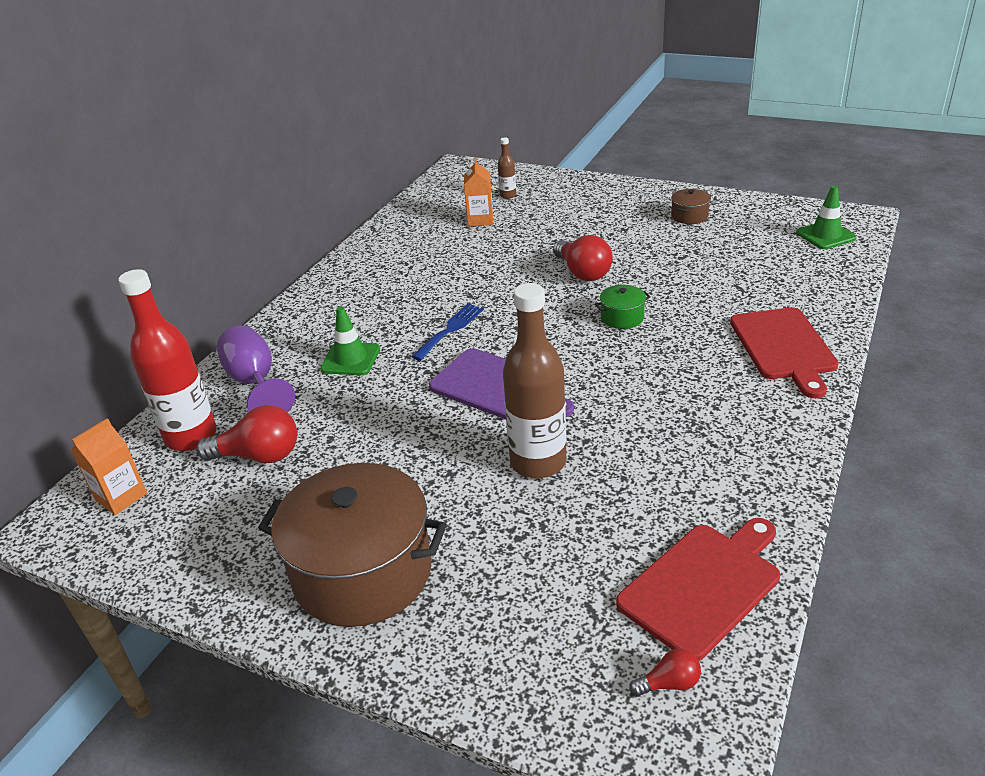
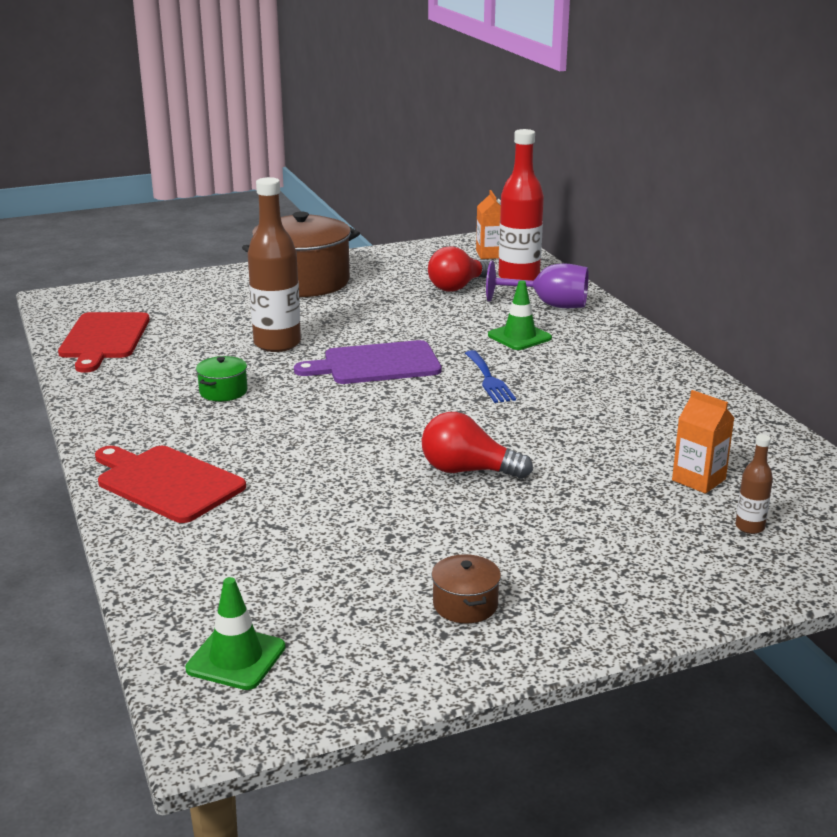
camera: 130 degrees right, 10 degrees down
(622, 317) = (357, 446): green pot -> green pot (223, 391)
(669, 683) = (92, 309): red light bulb -> none

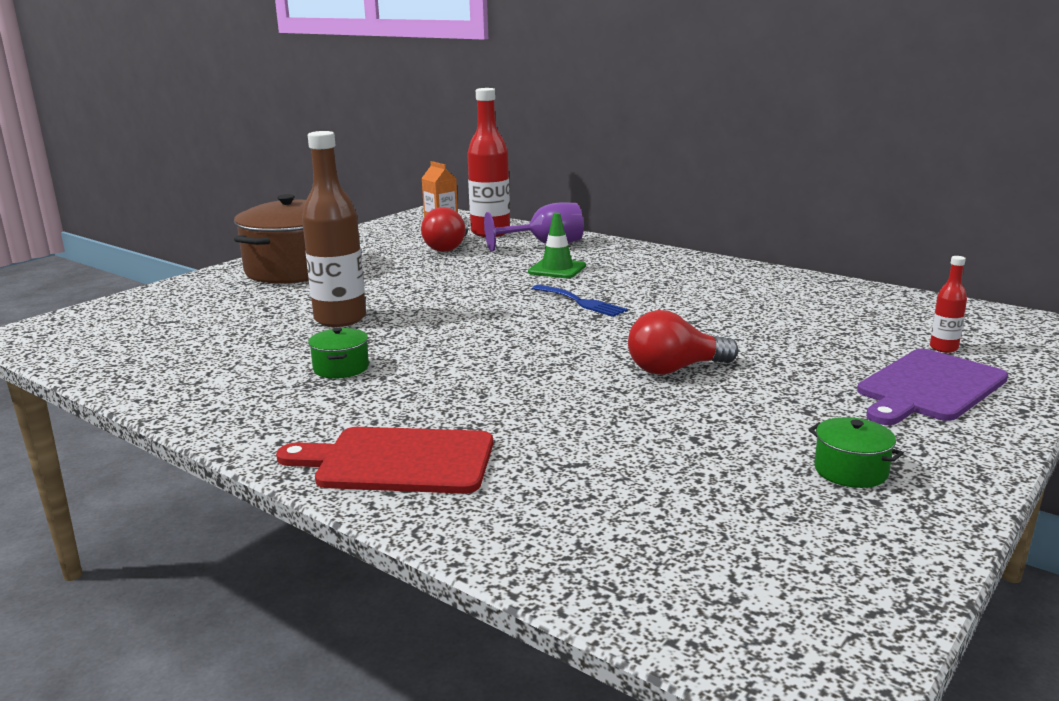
camera: 30 degrees left, 5 degrees down
(104, 338) = (132, 355): red cutting board -> none
(236, 658) = (732, 599): green traffic cone -> none
(376, 364) = (463, 313): purple cutting board -> purple cutting board (929, 387)
(465, 605) = (850, 471): brown pot -> green pot
(698, 480) = (854, 328): orange carton -> none
(749, 527) = (943, 348): brown bottle -> red bottle

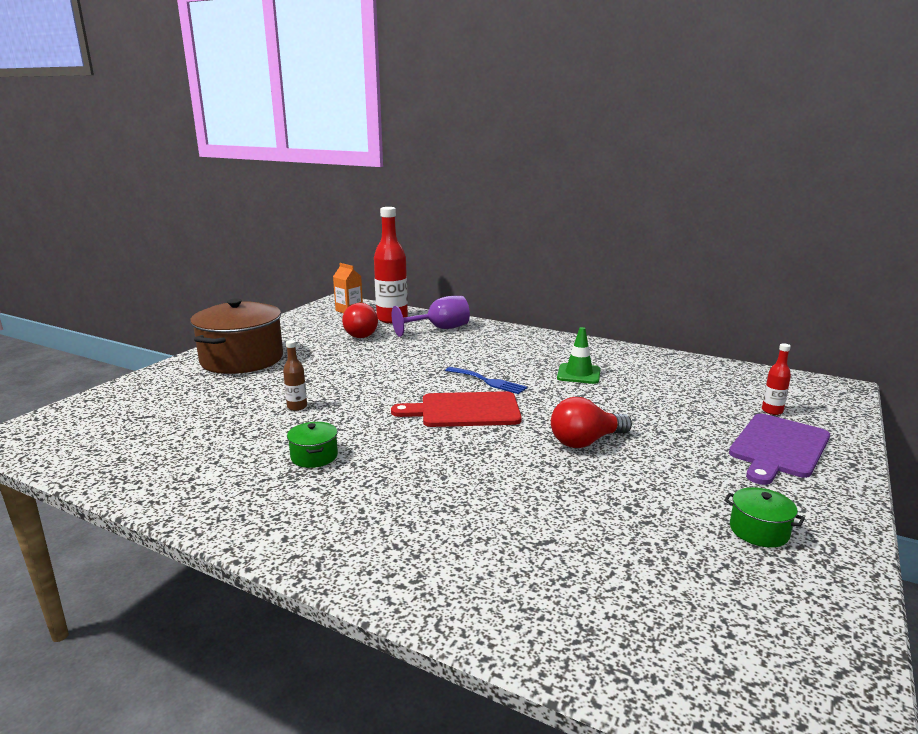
camera: 10 degrees left, 0 degrees up
(340, 319) = (297, 407): brown bottle -> brown bottle, size x0.46
(398, 461) = (397, 551): red cutting board -> red cutting board (465, 410)
(557, 269) = (457, 351): green traffic cone -> green traffic cone (578, 374)

